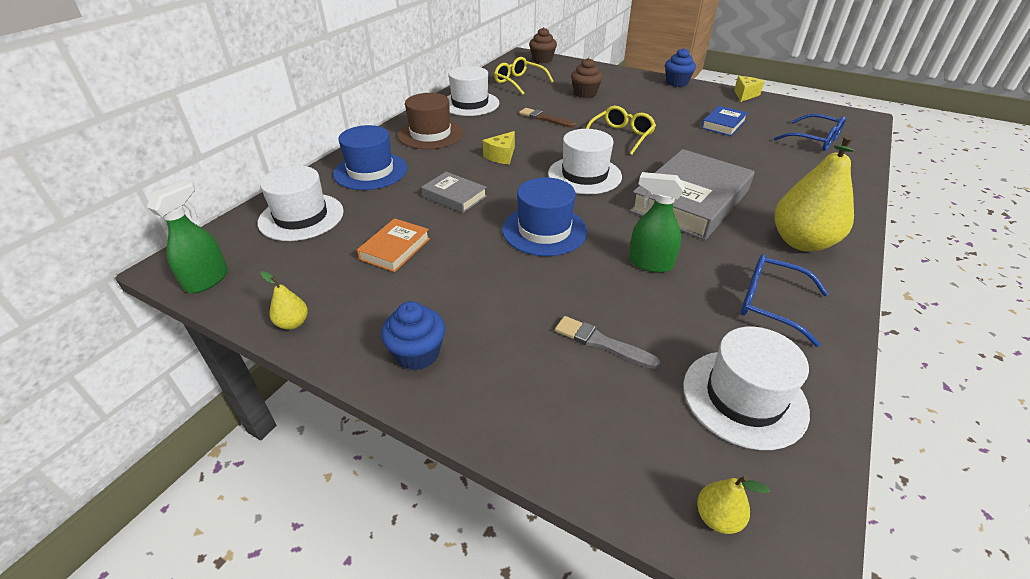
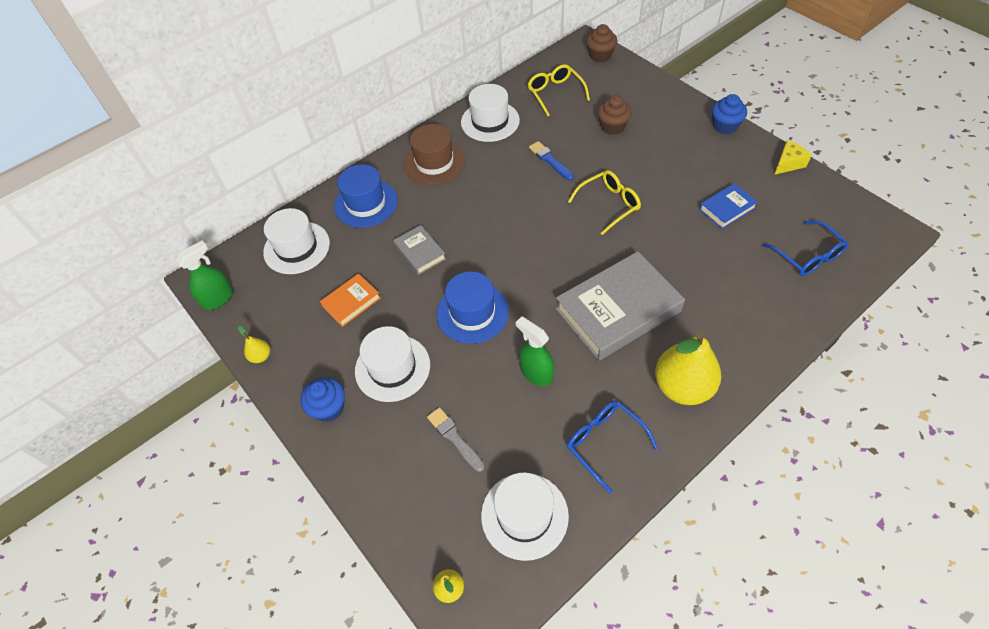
camera: 25 degrees right, 15 degrees up
(501, 156) = (483, 208): yellow cheese -> none
(545, 118) = (550, 160): brown brush -> blue brush
(584, 175) = (543, 252): white hat -> white hat (392, 368)

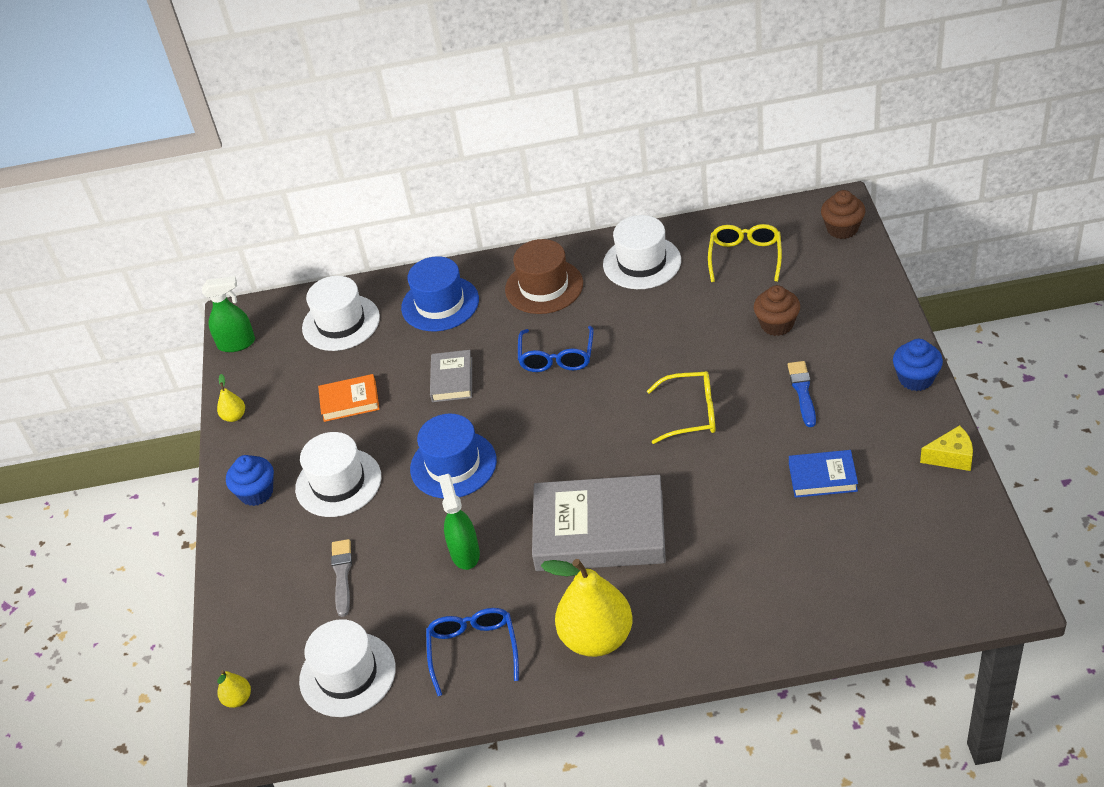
camera: 35 degrees right, 10 degrees down
(550, 160) = (670, 336): blue brush -> blue brush (802, 392)
(808, 256) = (867, 573): blue glasses -> blue glasses (556, 358)

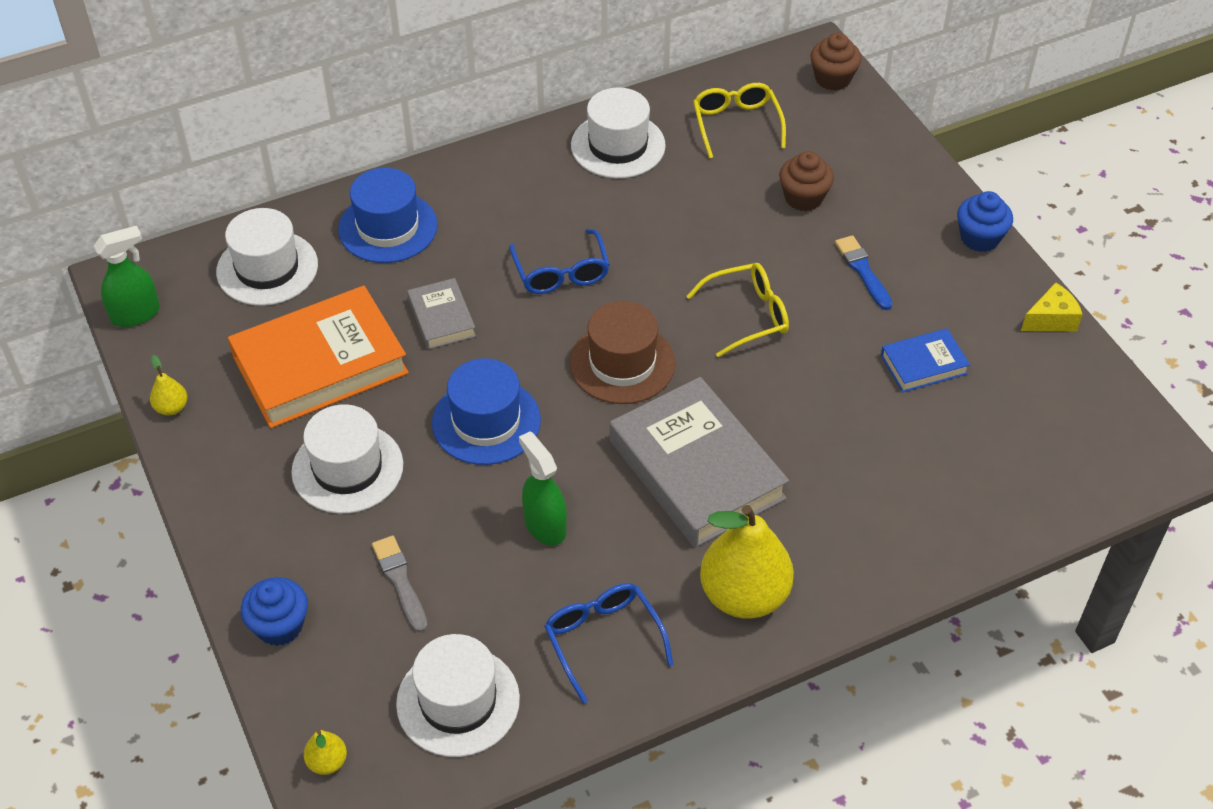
camera: 25 degrees left, 5 degrees up
(256, 493) = (243, 499): blue cupcake -> blue cupcake (279, 626)
(350, 401) = (320, 365): orange book -> orange book, size x2.04
(544, 286) = (510, 189): brown hat -> brown hat (622, 363)
(599, 531) = (696, 469): grey book -> grey book turned 75 degrees clockwise

